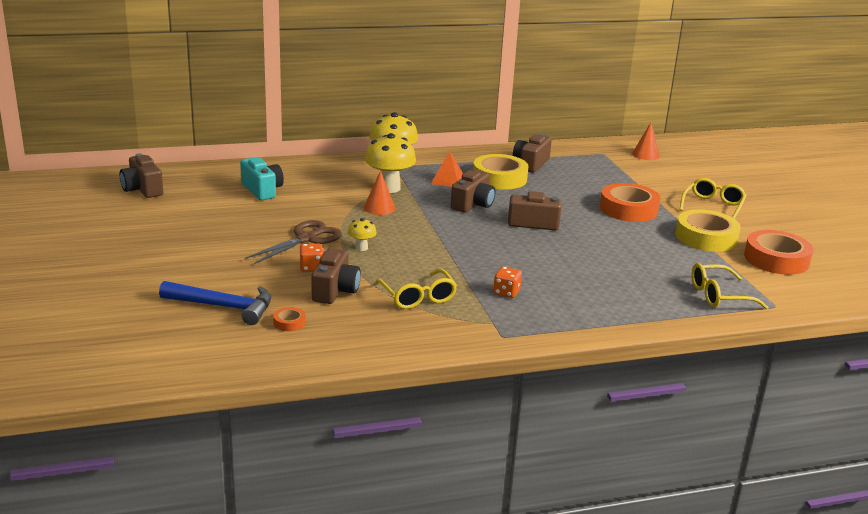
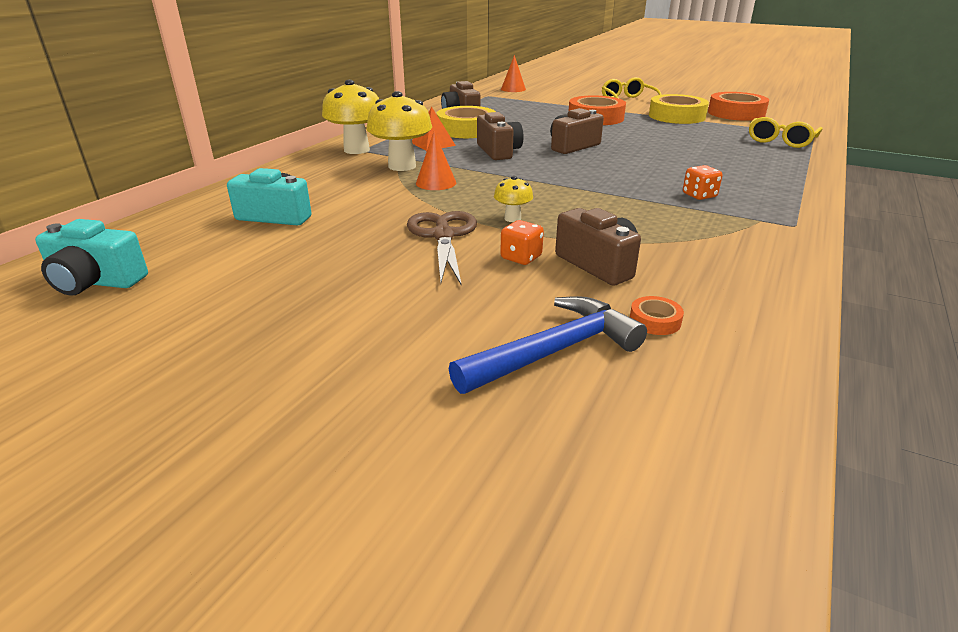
camera: 45 degrees left, 5 degrees up
(142, 189) = (96, 282): brown camera -> turquoise camera
(417, 297) = (665, 231): yellow glasses -> none

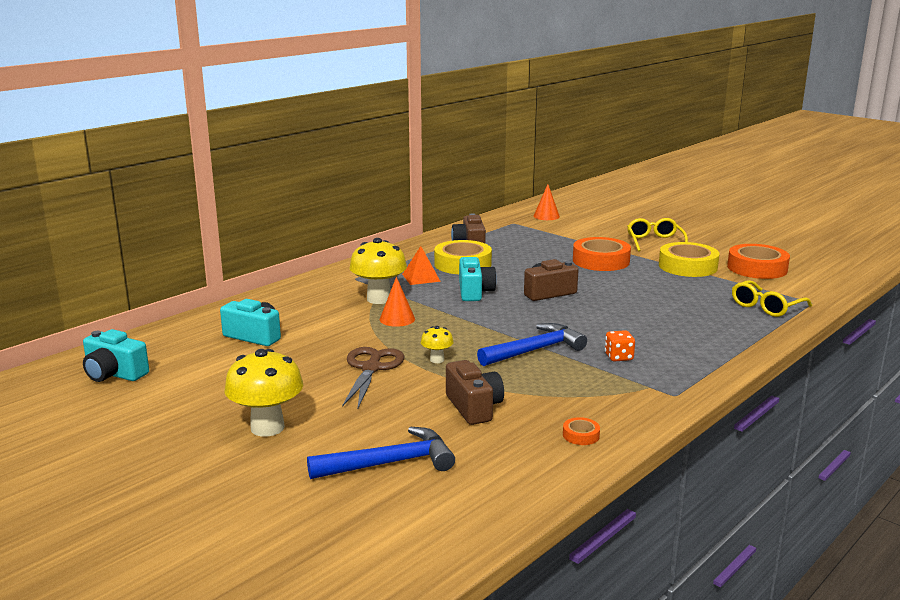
camera: 15 degrees right, 10 degrees down
(356, 150) = (350, 278): yellow mushroom -> yellow mushroom (267, 428)
(498, 151) = (474, 292): brown camera -> turquoise camera
(521, 257) = (418, 394): orange dice -> none
(609, 198) = (535, 350): none -> blue hammer
(655, 321) = (479, 454): orange tape -> orange tape (581, 435)

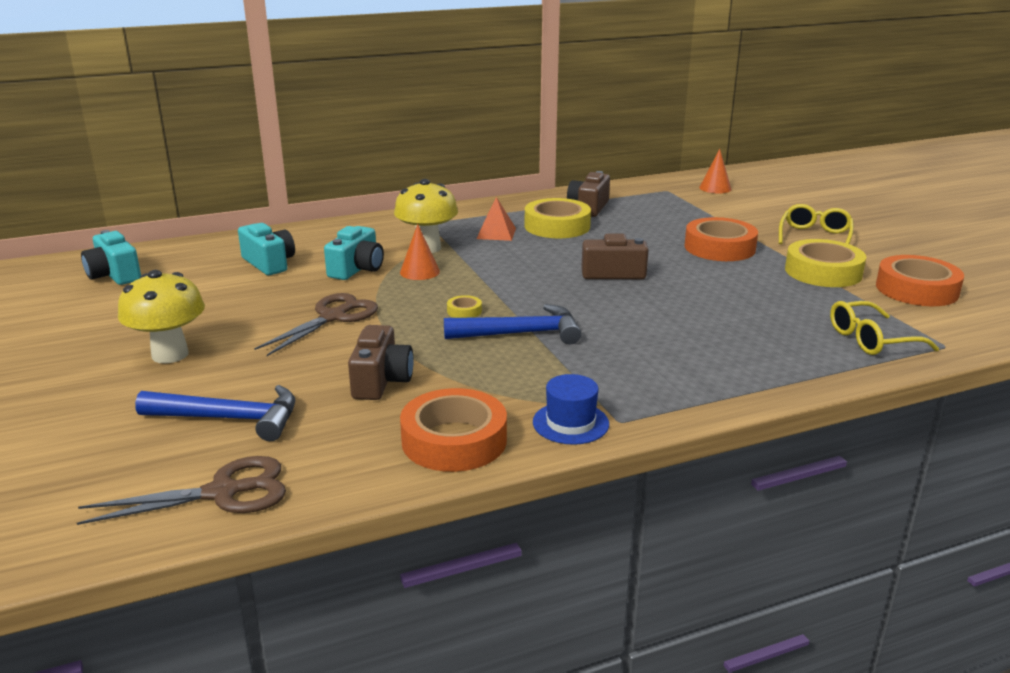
camera: 25 degrees right, 5 degrees up
(437, 360) = (406, 322): yellow mushroom -> none
(457, 516) = (222, 493): none -> brown scissors
(472, 342) = (464, 311): none -> yellow tape
(474, 292) = (533, 258): turquoise camera -> turquoise camera (357, 269)
(581, 435) = (454, 440): orange tape -> orange tape, size x2.34
(618, 357) = (606, 361): orange dice -> none
(645, 404) = (570, 423): none -> blue hat

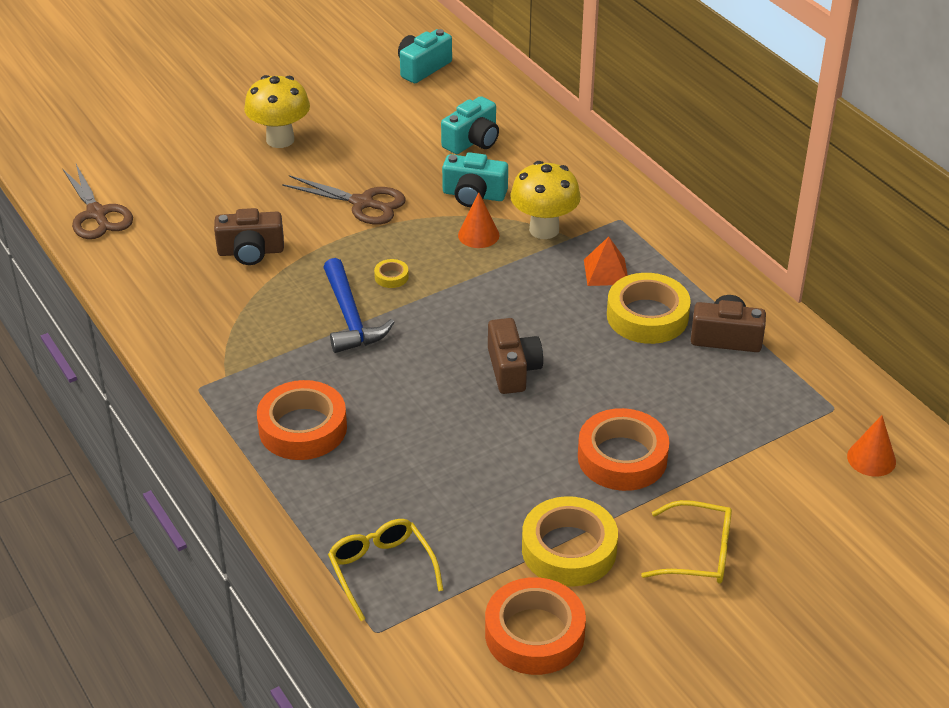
camera: 80 degrees right, 15 degrees up
(230, 419) = (187, 193): blue hammer -> none
(454, 440) = (164, 303): orange tape -> orange tape (303, 428)
(570, 423) = (193, 361): blue hat -> none

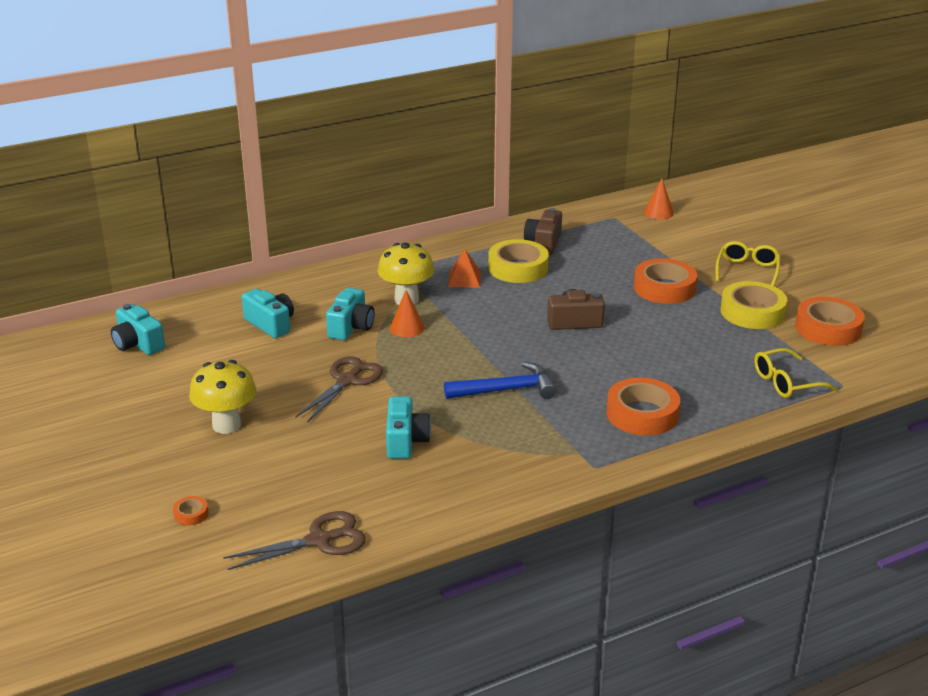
camera: 85 degrees left, 10 degrees down
(143, 140) = (191, 514): none -> orange tape
(251, 251) = (405, 441): brown camera -> turquoise camera
(391, 277) = (455, 369): yellow tape -> none

